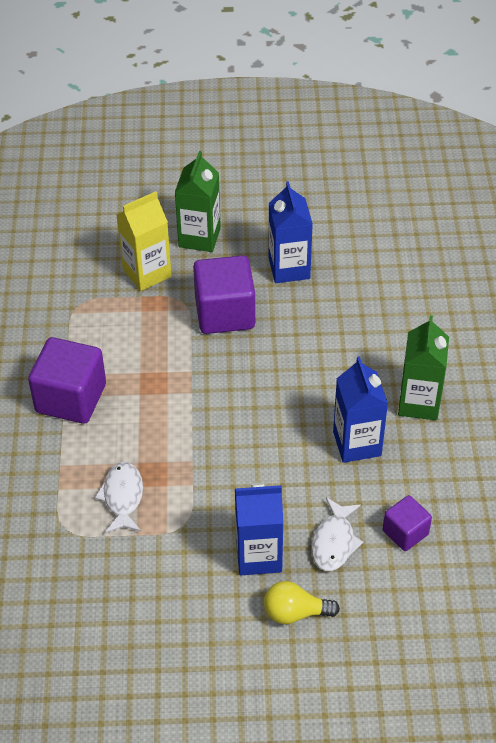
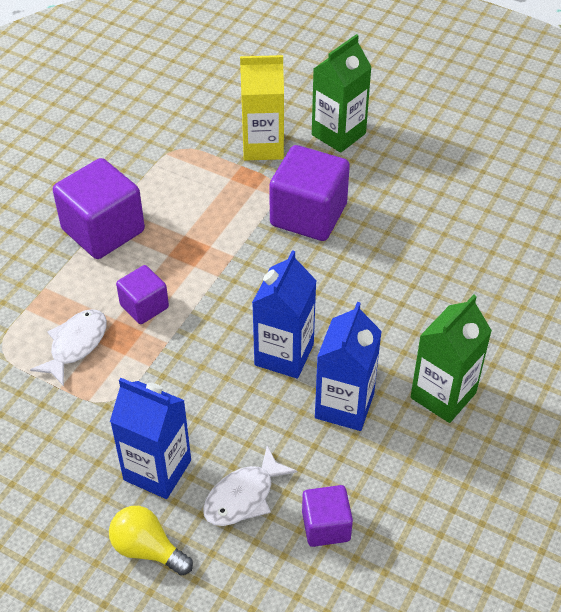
camera: 30 degrees right, 0 degrees up
(153, 442) = (144, 306): none -> purple cube
(289, 268) = (406, 199): blue carton -> blue carton (284, 354)

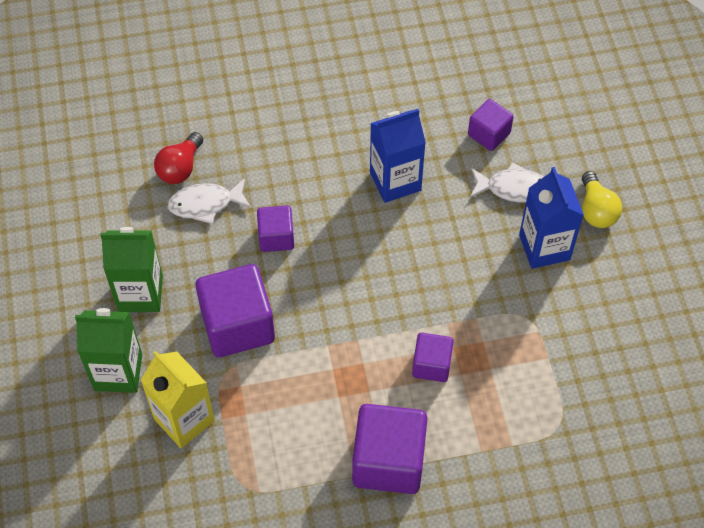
camera: 130 degrees left, 10 degrees up
(76, 345) = (507, 380): white fish -> white fish (205, 204)
(284, 354) = (388, 244): blue carton -> none
(367, 285) = (276, 237): none -> purple cube
(443, 395) = (334, 134): green carton -> green carton (140, 293)
(502, 265) = (180, 168): none -> red light bulb

